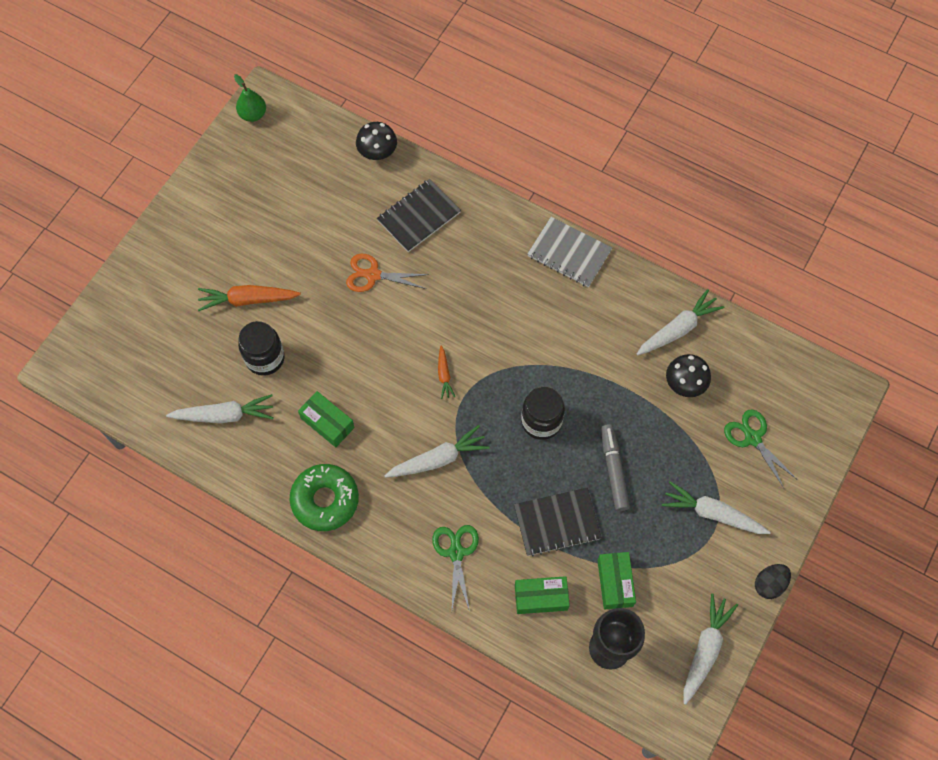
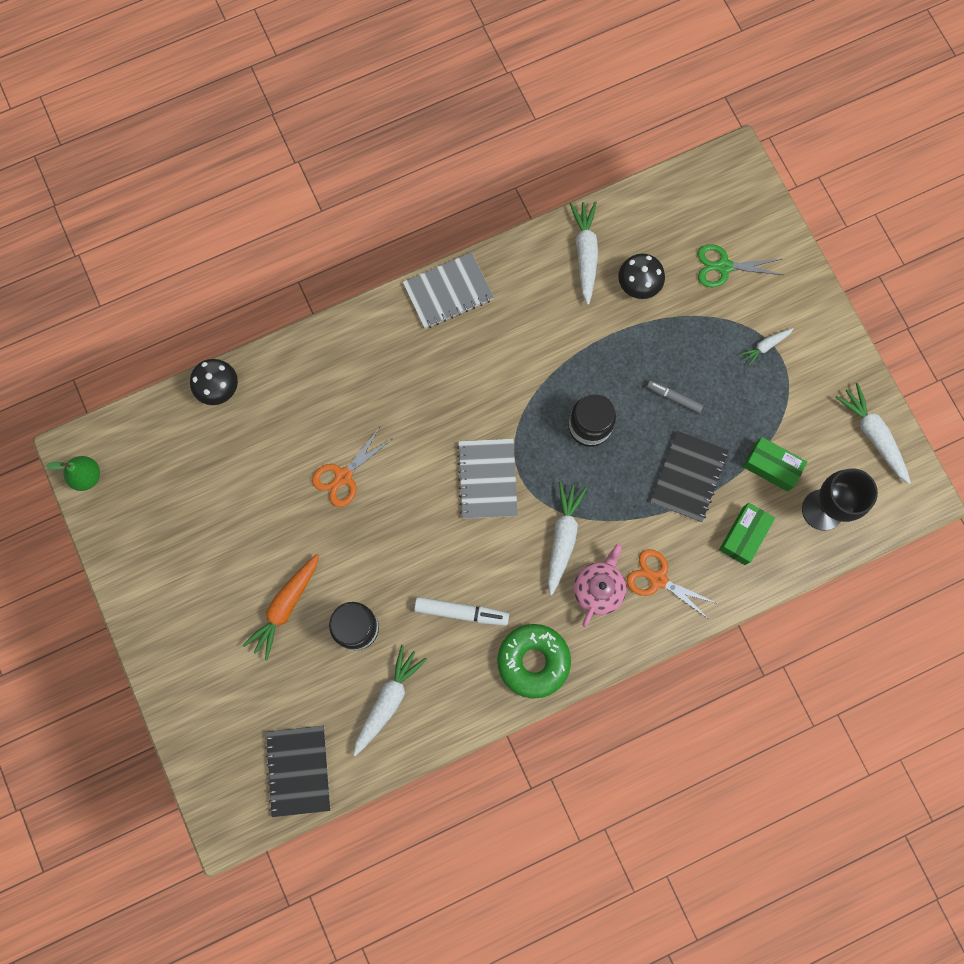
camera: 55 degrees left, 10 degrees up
(327, 423) = (461, 612): green box -> white marker
(416, 512) = (598, 588): none -> pink teapot
(419, 216) = (314, 396): black notebook -> black notebook (298, 770)
(444, 375) = (487, 479): orange carrot -> grey notebook
(456, 553) = (658, 579): green scissors -> orange scissors
(613, 470) = (674, 398): grey marker -> grey marker, size x0.65
(712, 513) = (765, 346): white carrot -> white carrot, size x0.55
(769, 584) = (853, 346): black egg -> none

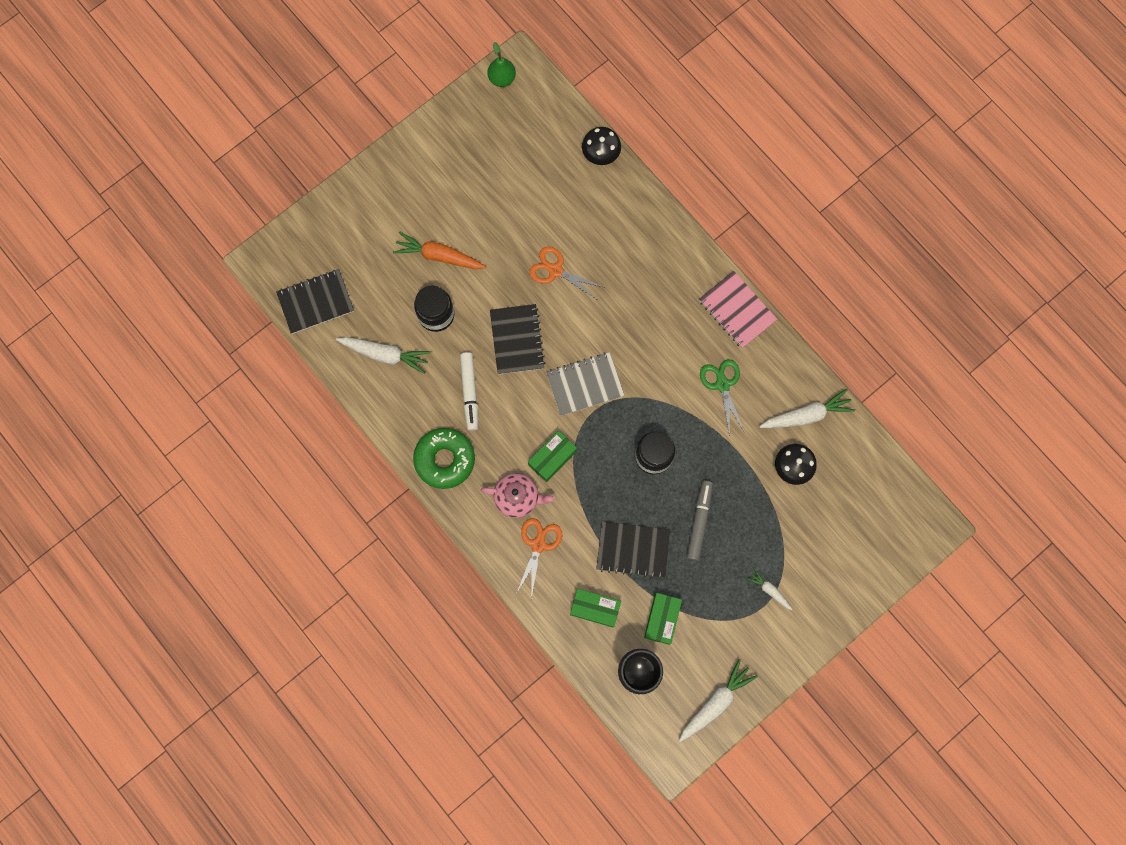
camera: 75 degrees right, 0 degrees up
(413, 542) = (517, 340): none -> black notebook
(448, 292) = (737, 310): grey notebook -> pink notebook
(563, 538) = (552, 458): white carrot -> green box
(674, 398) = (699, 521): grey marker -> grey marker, size x1.53
(723, 267) = (832, 537): green scissors -> green scissors (722, 384)

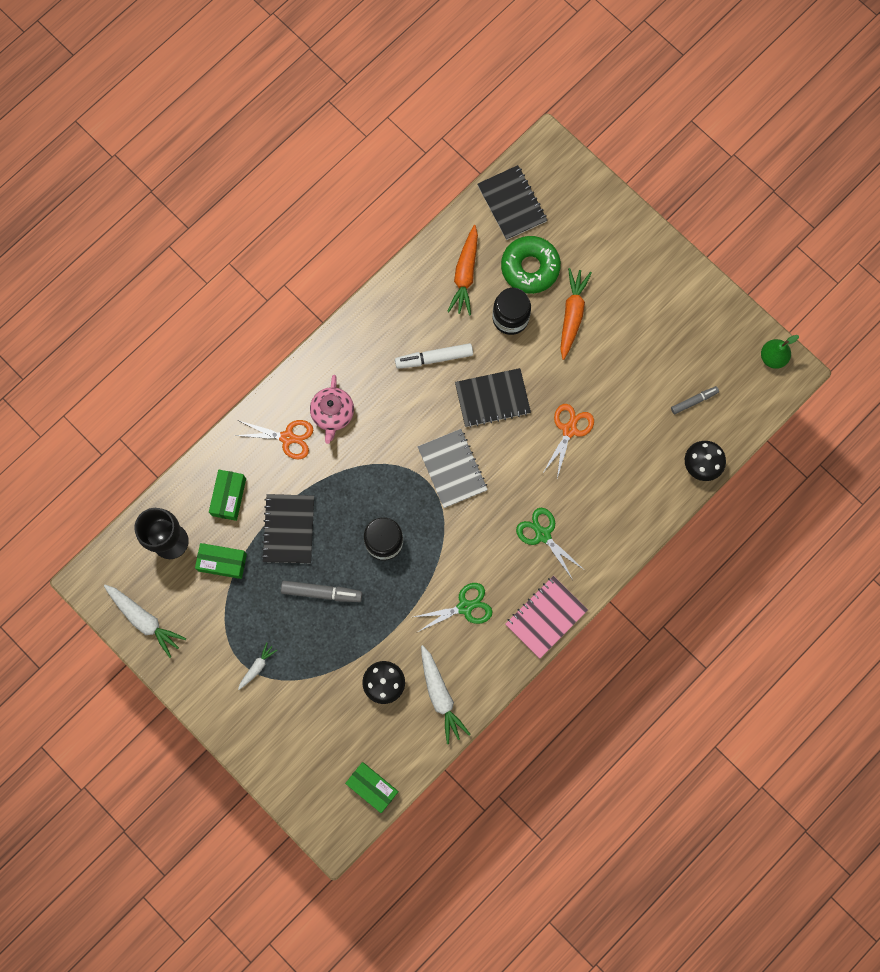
camera: 85 degrees right, 0 degrees up
(385, 354) = (465, 274): white carrot -> orange carrot
(445, 459) = (365, 341): green donut -> green donut (530, 267)
(538, 154) = (694, 401): none -> grey marker
(552, 458) = (374, 443): green box -> green box (372, 787)
(657, 305) = (543, 535): none -> green scissors

